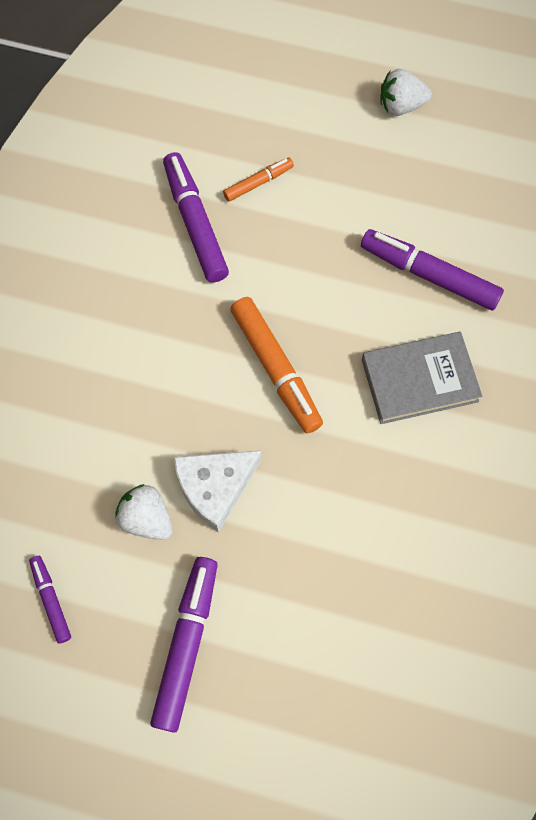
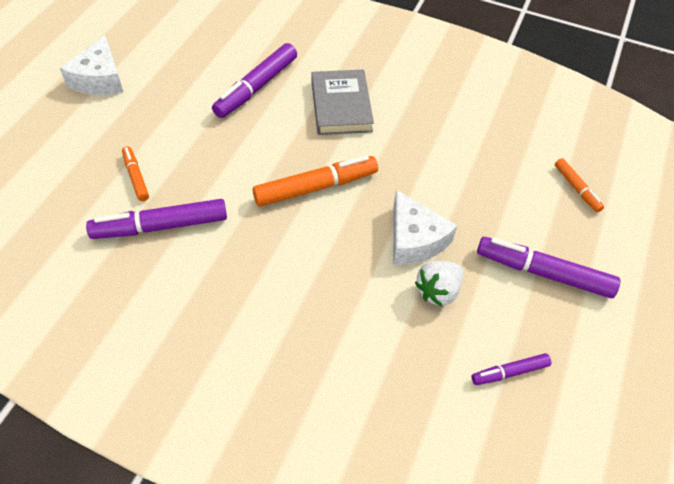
camera: 85 degrees left, 15 degrees down
(331, 697) = (576, 188): none -> orange marker
(401, 106) = (99, 79): white strawberry -> white cheese

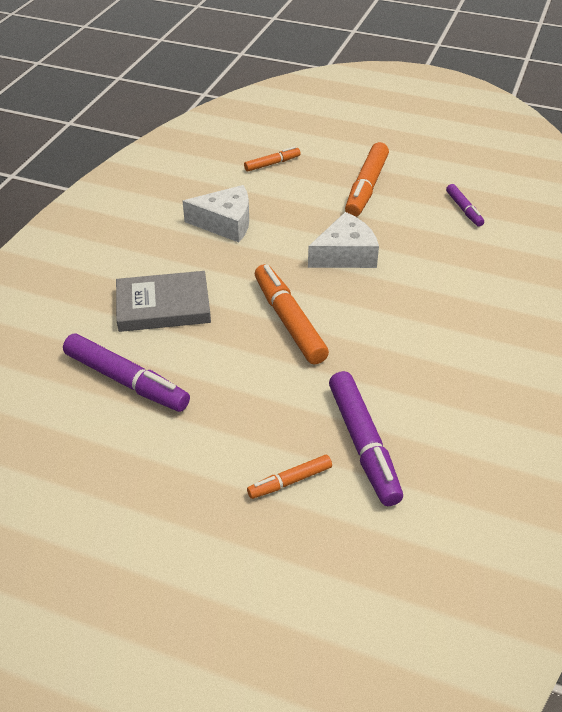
camera: 90 degrees left, 10 degrees down
(99, 79) = (94, 563): white cheese -> white cheese (225, 223)
(438, 291) = (398, 242): white strawberry -> none
(544, 273) = (366, 187): purple marker -> orange marker

